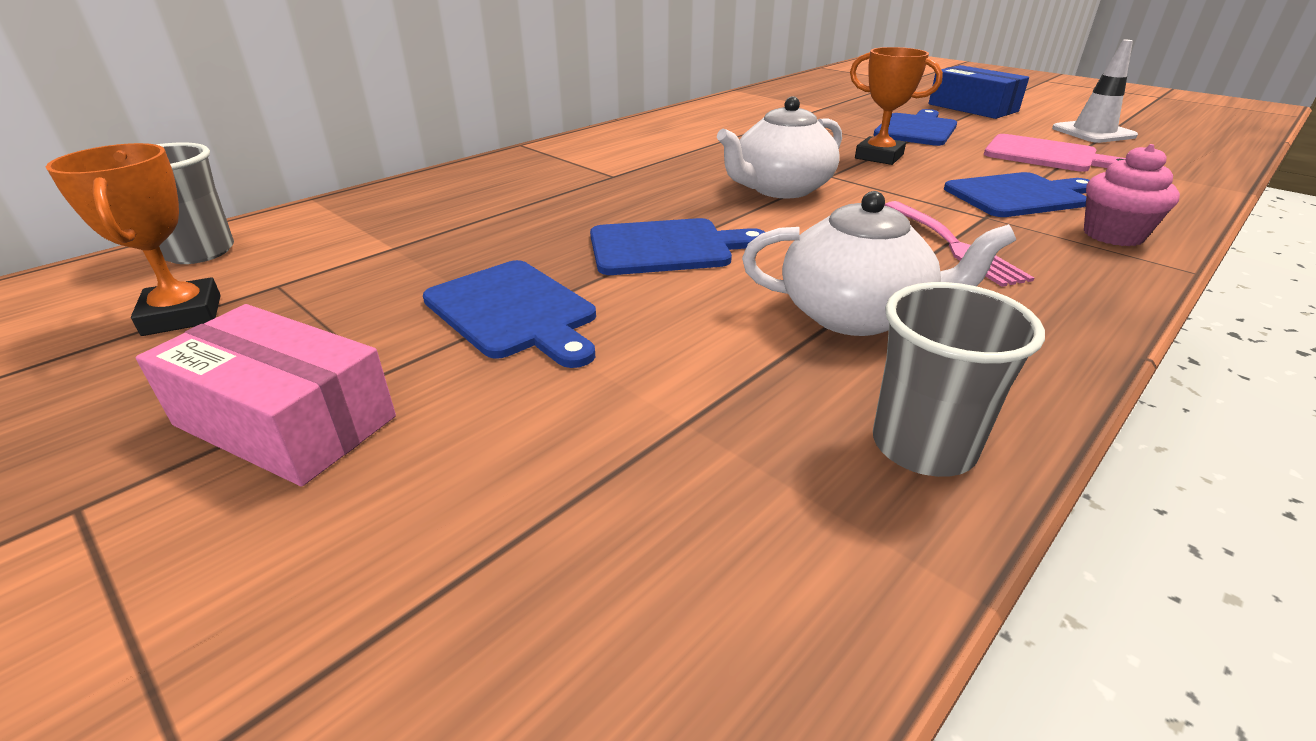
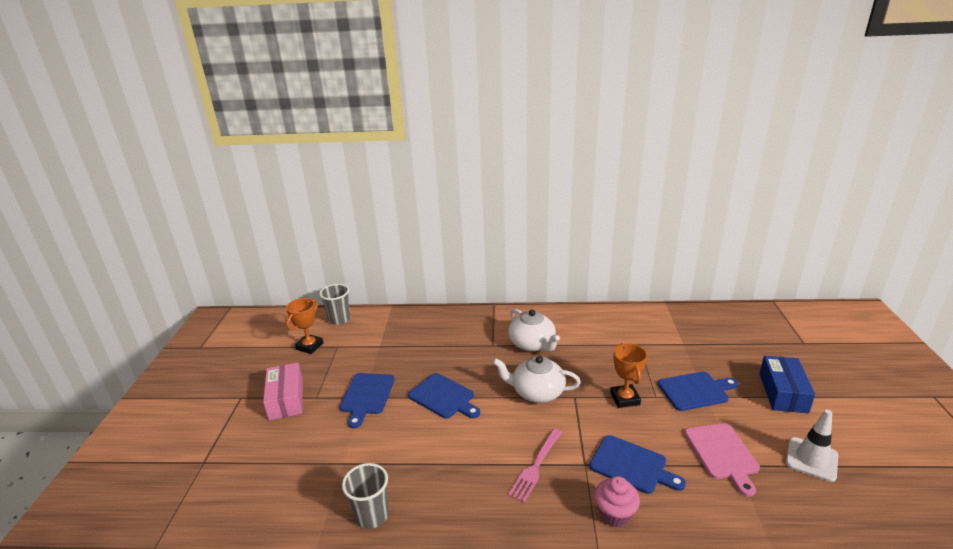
camera: 50 degrees right, 5 degrees down
(855, 315) = (440, 466): white teapot -> white teapot (532, 344)

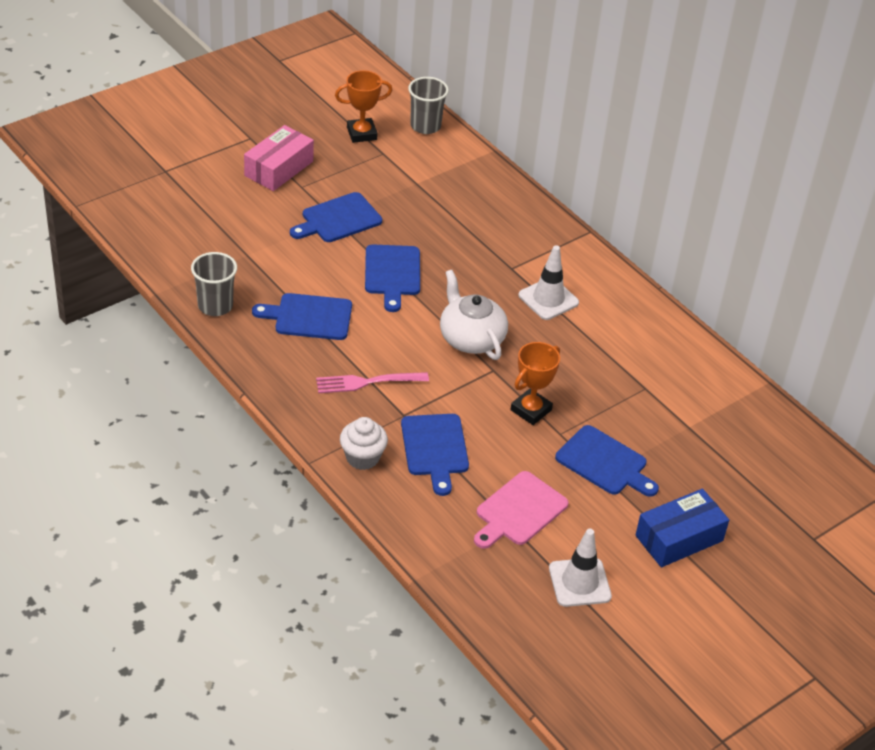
camera: 45 degrees right, 15 degrees up
(441, 463) = (309, 317): none -> blue cutting board
(532, 344) = (548, 299): white teapot -> white traffic cone
(615, 514) = (362, 457): pink cupcake -> white cupcake

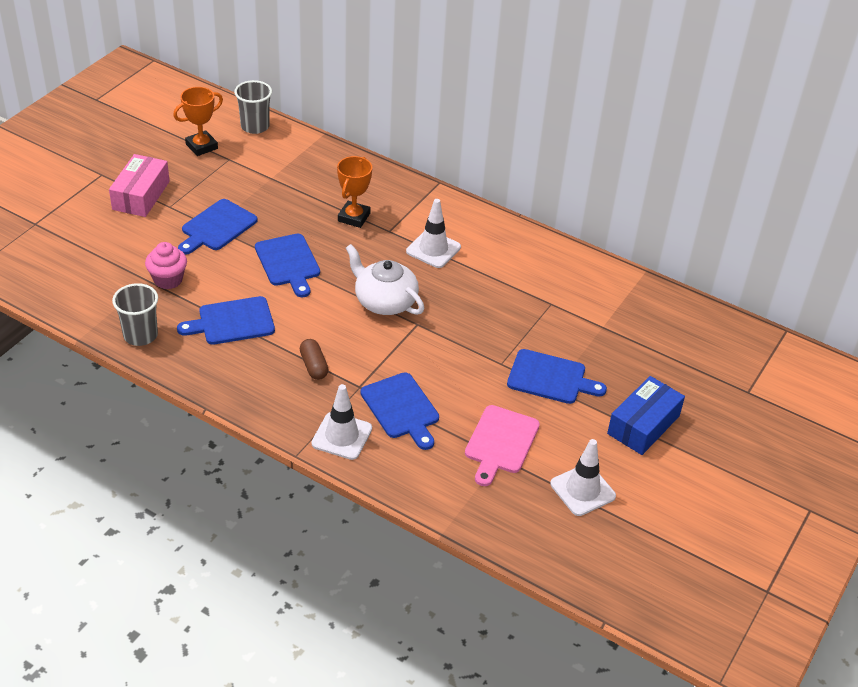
camera: 20 degrees left, 0 degrees up
(266, 259) = (168, 279): none -> pink cupcake
(362, 457) = (342, 436): white cupcake -> white traffic cone
(368, 382) = (313, 366): pink fork -> brown capsule
(531, 410) = (466, 350): orange trophy -> orange trophy (354, 217)

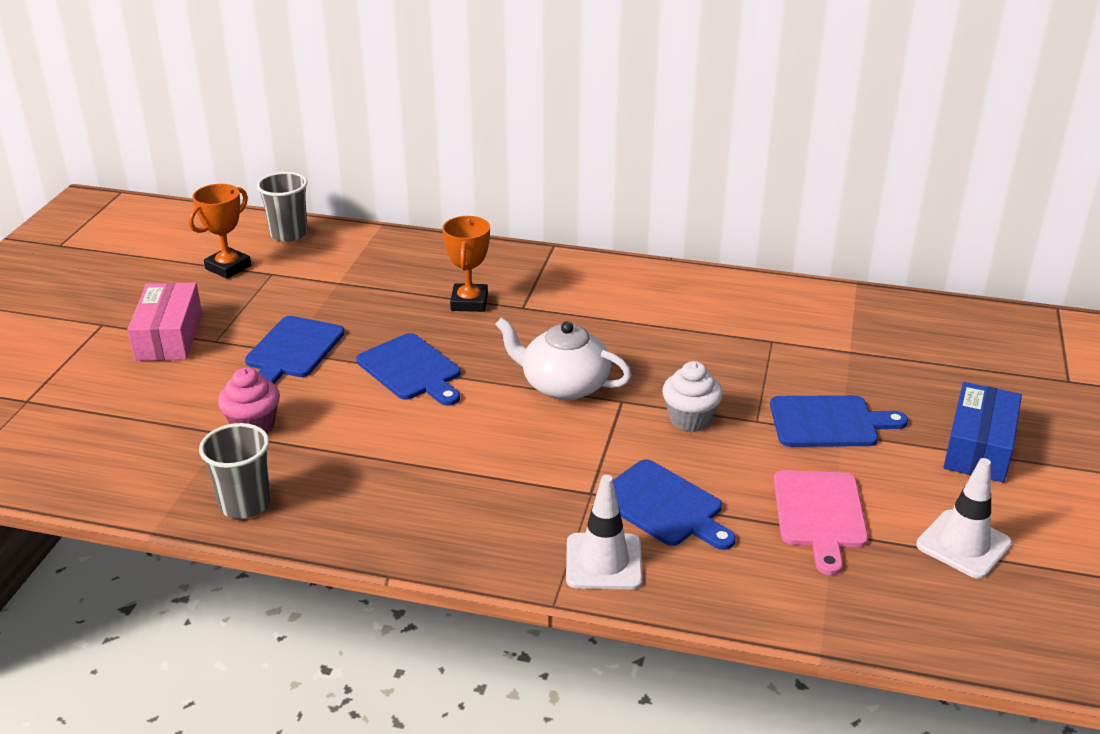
camera: 15 degrees left, 10 degrees down
(232, 322) = (371, 456): blue cutting board -> none
(313, 366) = (513, 483): brown capsule -> none
(433, 249) = (590, 315): white traffic cone -> none
(456, 350) = (690, 419): none -> white cupcake

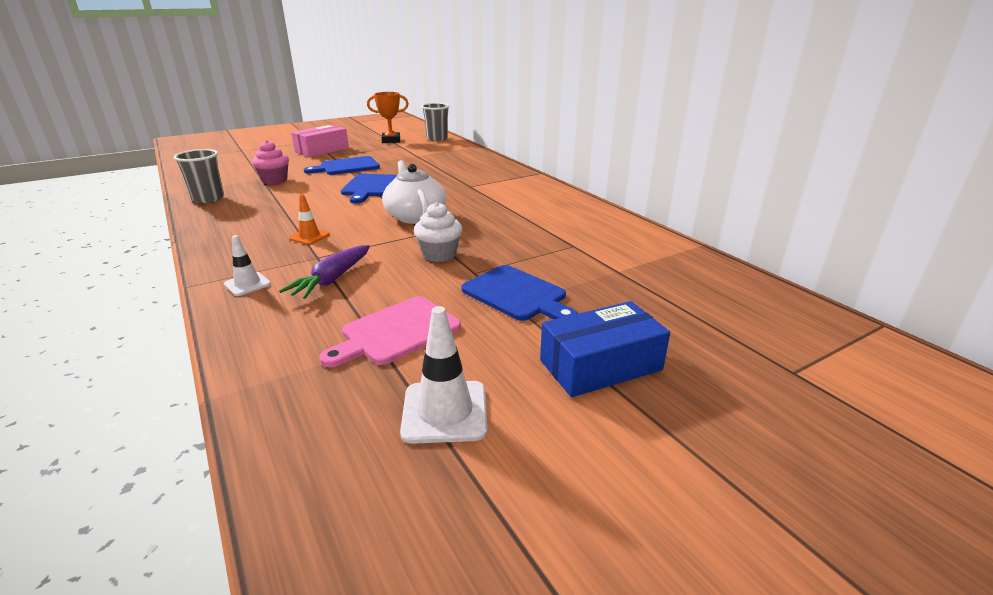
camera: 45 degrees right, 5 degrees down
(469, 302) = (451, 177): orange trophy -> none
(521, 476) = (309, 236): none -> orange traffic cone
(603, 562) = (247, 284): white traffic cone -> white traffic cone, size x0.62
(664, 506) = (332, 280): blue cutting board -> purple carrot

